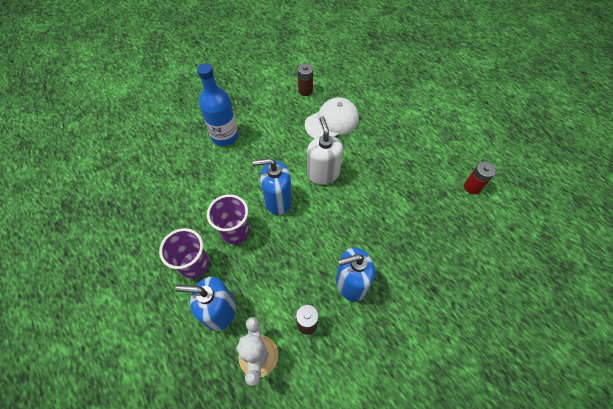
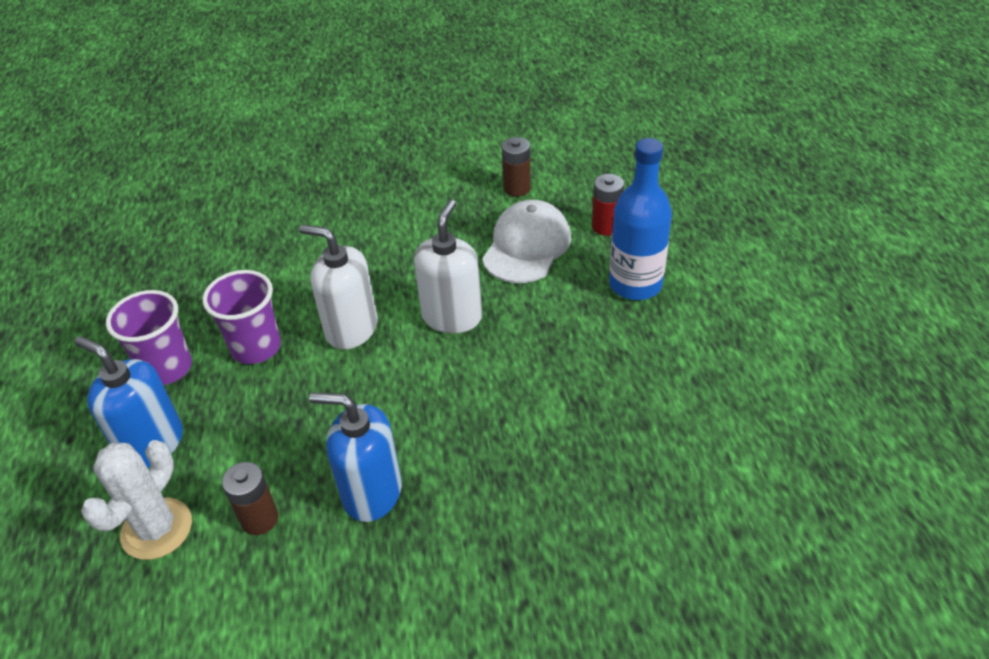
camera: 30 degrees right, 15 degrees down
(225, 136) = (342, 214): blue bottle -> blue bottle (635, 284)
(278, 200) = (351, 329): blue soap dispenser -> white soap dispenser
(332, 121) = (527, 246): white cap -> white cap turned 60 degrees counterclockwise
(472, 187) = (708, 434): red battery -> red battery (606, 226)

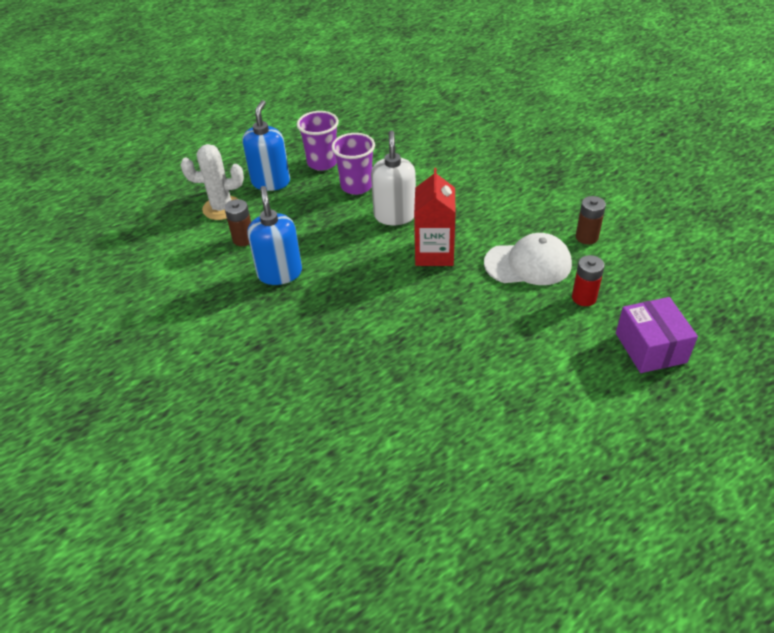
camera: 65 degrees right, 0 degrees up
(452, 316) = (434, 253): white soap dispenser -> red carton
(635, 284) = (531, 333): blue bottle -> none
(700, 211) = (650, 347): none -> purple box

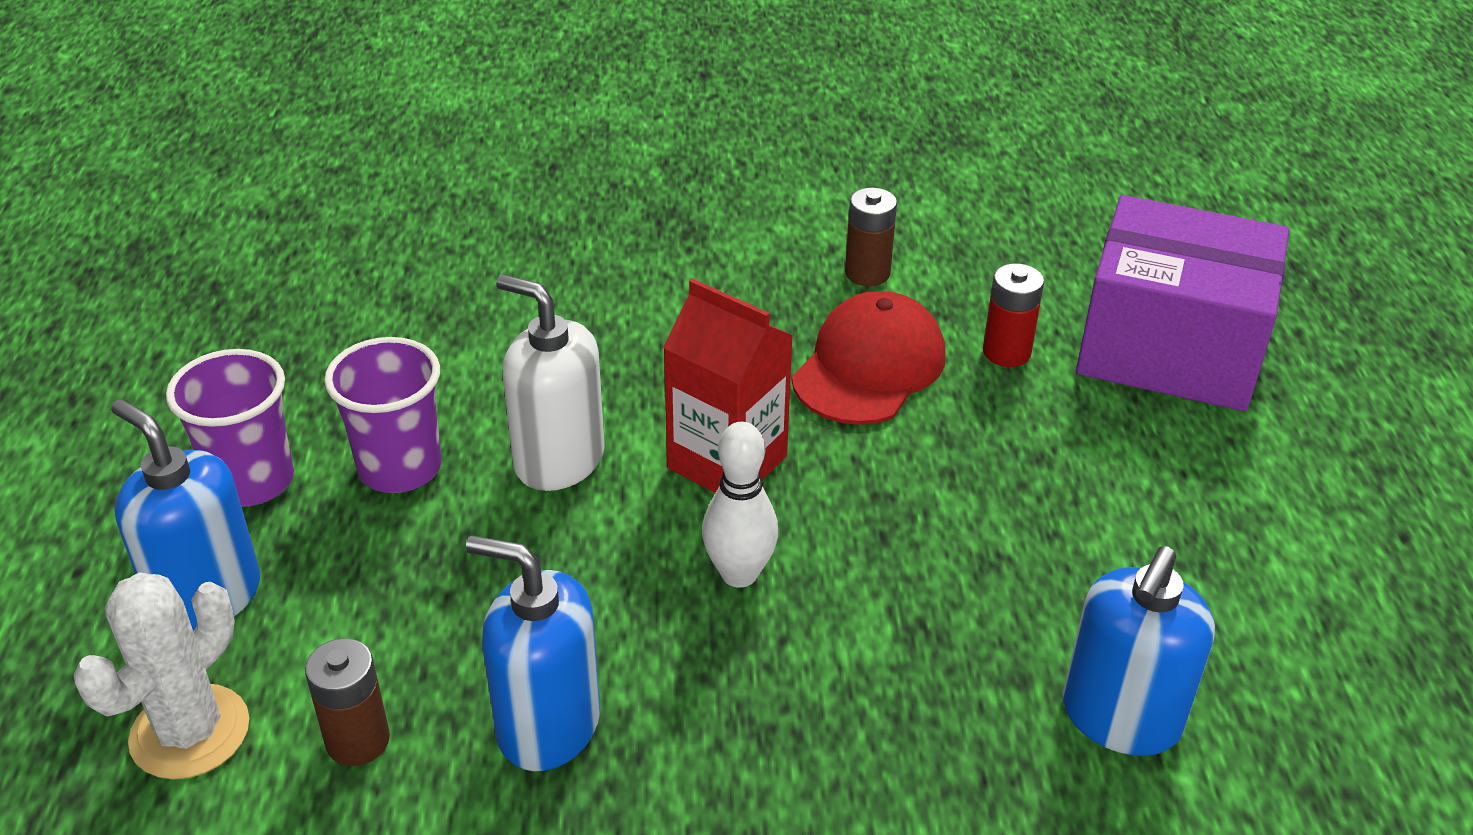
camera: 60 degrees left, 5 degrees down
(382, 282) = (739, 574): none -> white bowling pin
(402, 414) = (1120, 718): none -> blue soap dispenser
(528, 264) = (869, 367): white cap -> red cap
(650, 347) = (1170, 347): purple box -> purple box, size x1.62

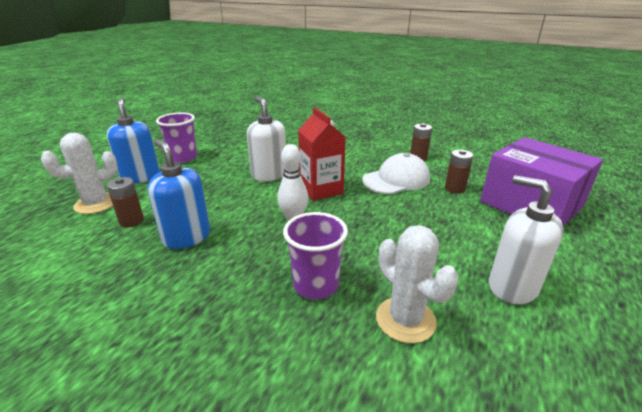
camera: 30 degrees right, 10 degrees down
(400, 468) = (223, 165): purple cup -> purple cup (316, 285)
(869, 367) = (396, 179): red cap -> white cap
(1006, 352) = (455, 188): red battery -> brown battery
(1120, 718) = (405, 319): blue soap dispenser -> white cactus
(1240, 572) = (512, 287): none -> white soap dispenser

